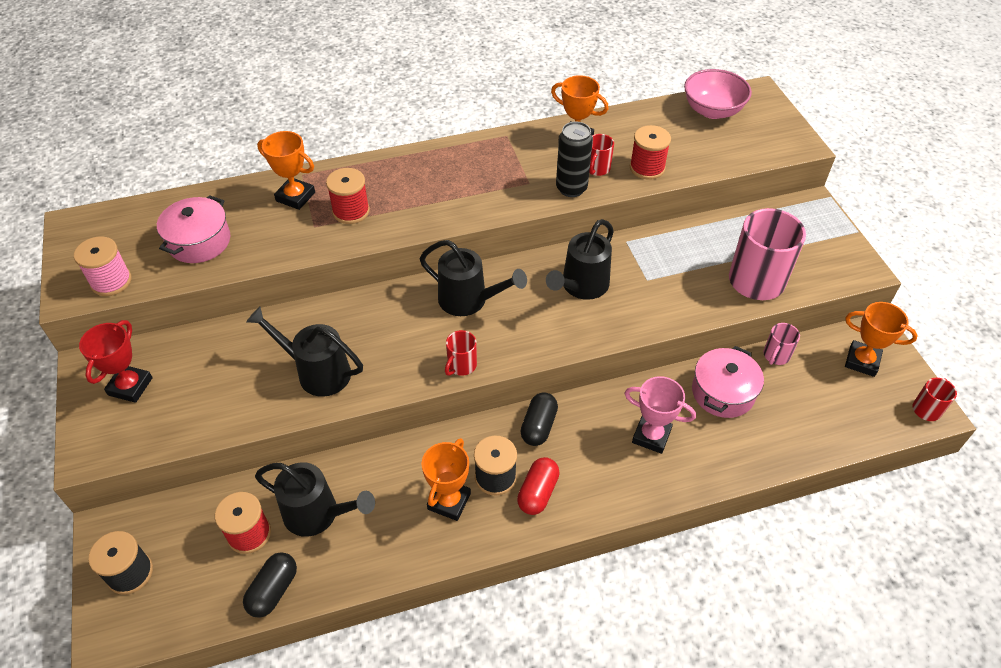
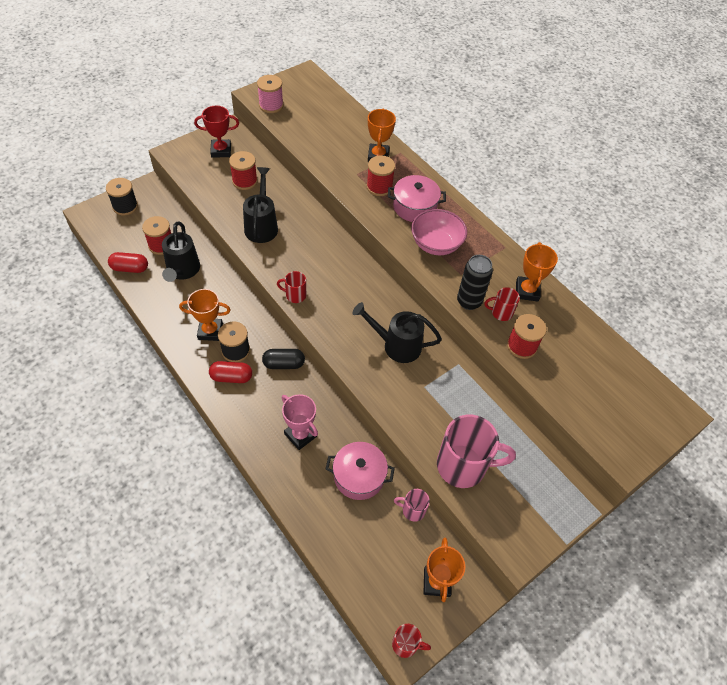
camera: 65 degrees right, 5 degrees up
(199, 242) = (318, 128): pink pot -> pink pot (414, 207)
(216, 371) = (244, 181): none -> red spool
(273, 590) = (130, 268): black capsule -> red capsule
(470, 300) = (353, 283): black watering can -> none
(651, 436) = (300, 435): pink trophy -> pink trophy turned 45 degrees counterclockwise
(712, 110) = (627, 380): pink bowl -> pink bowl (436, 244)

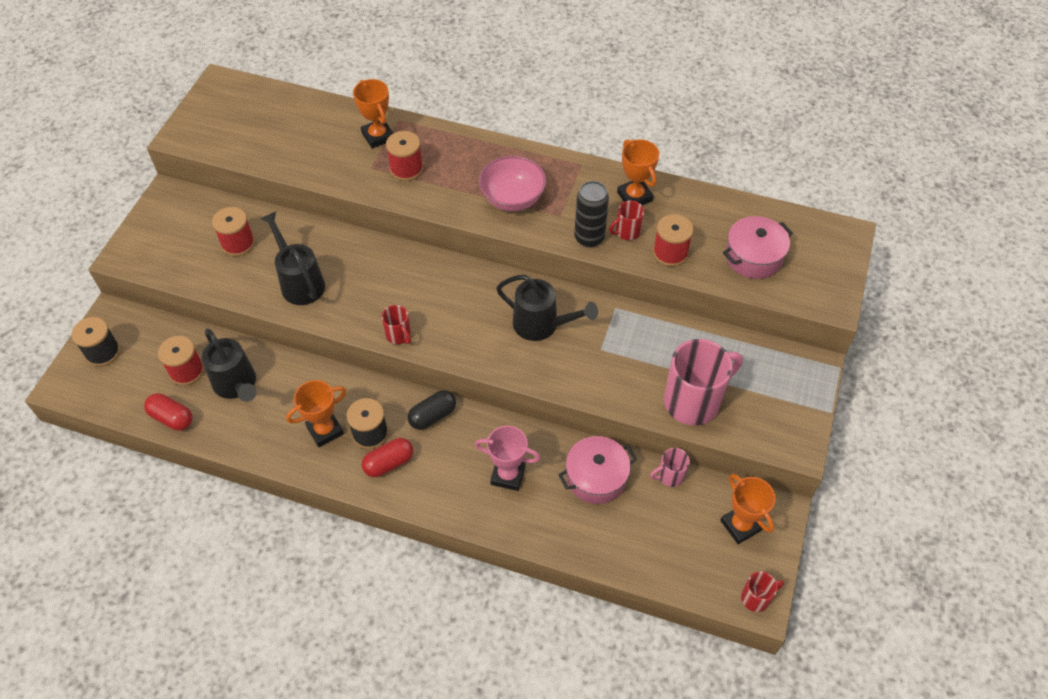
camera: 30 degrees left, 0 degrees up
(130, 268) = (172, 418): red capsule -> red capsule turned 60 degrees clockwise
(221, 151) = (180, 224): red trophy -> none
(271, 105) = (209, 140): pink spool -> none
(295, 295) = (399, 335): red mug -> red mug turned 105 degrees counterclockwise
(396, 345) = (542, 325): black watering can -> black watering can turned 135 degrees counterclockwise
(414, 207) = (460, 171): pink pot -> pink pot (753, 257)

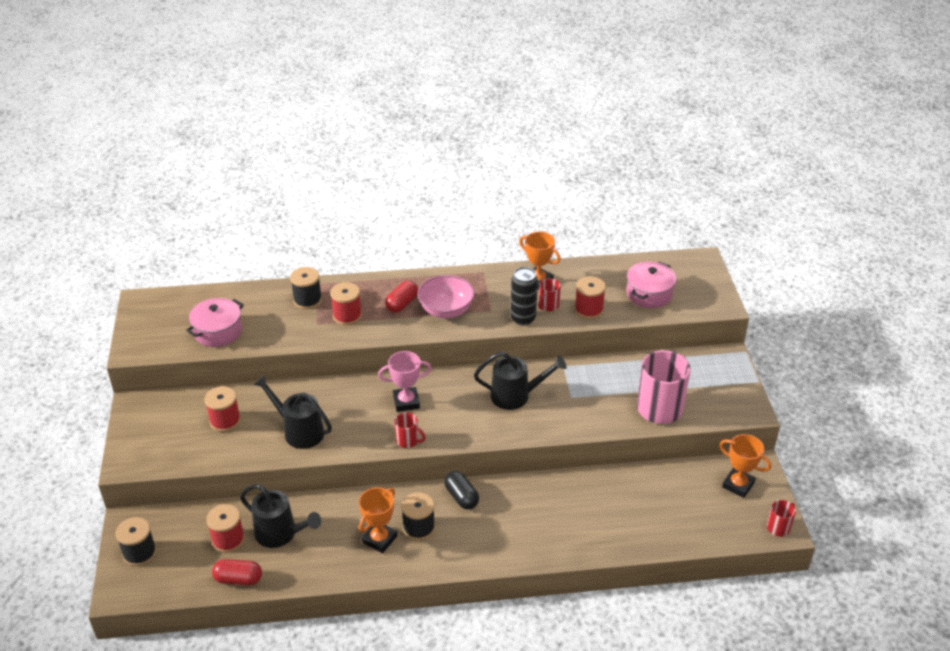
camera: 25 degrees left, 15 degrees down
(378, 136) = (307, 300): orange trophy -> black spool
(389, 463) = (448, 543): red capsule -> red capsule (402, 304)
(432, 416) = (461, 497): black capsule -> black capsule turned 60 degrees counterclockwise
(508, 475) = (548, 516): pink trophy -> pink trophy (406, 402)
(596, 477) = (615, 492): pink pot -> pink pot (218, 331)
(670, 476) = (667, 471): pink mug -> none

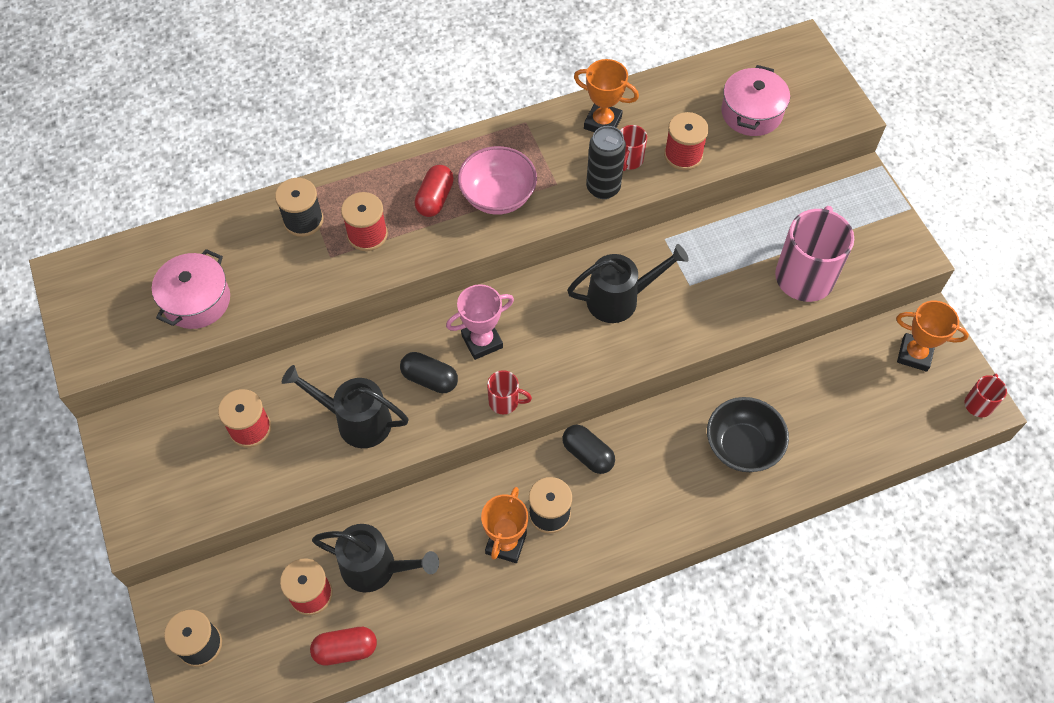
camera: 15 degrees left, 20 degrees up
(360, 417) = (430, 379): none -> black capsule
(580, 516) = (742, 446): none -> black bowl

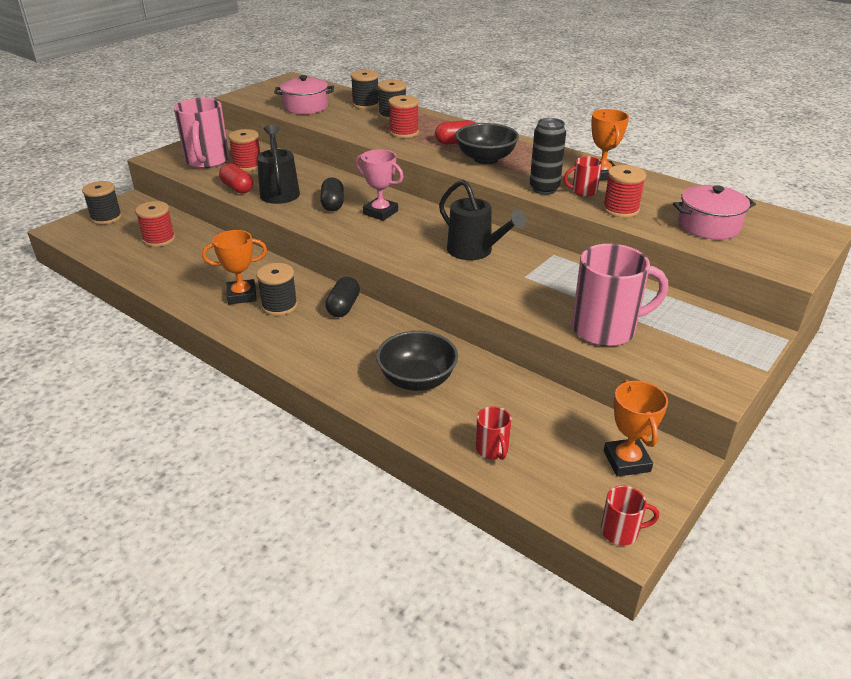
camera: 60 degrees right, 25 degrees down
(200, 472) = (207, 161): none -> pink mug
(242, 231) = (366, 104): none -> black spool
(345, 649) = (124, 262): red capsule -> red capsule (237, 188)
(377, 568) = (191, 255): black watering can -> none
(498, 196) = (485, 159): pink bowl -> black bowl
(505, 402) = (339, 233): red mug -> red mug (492, 450)

